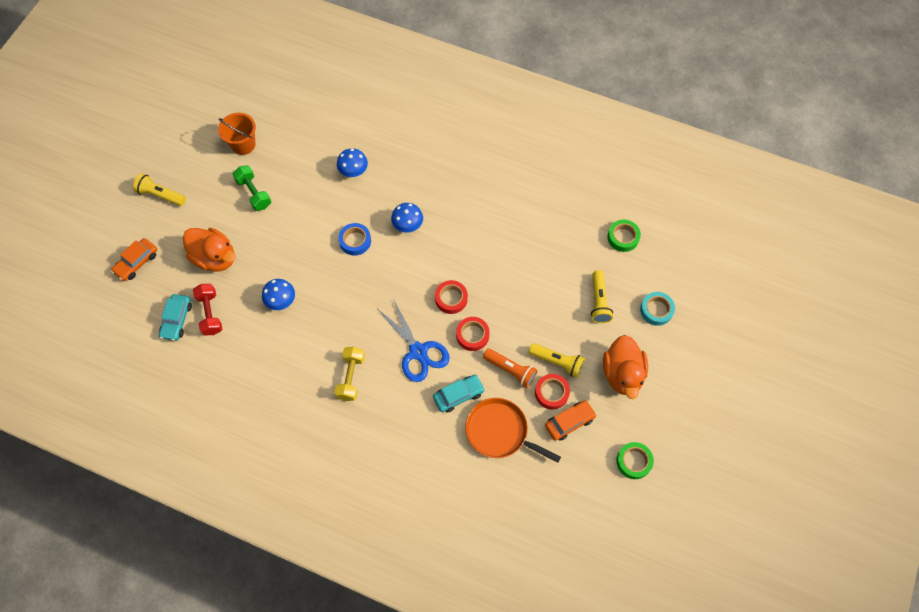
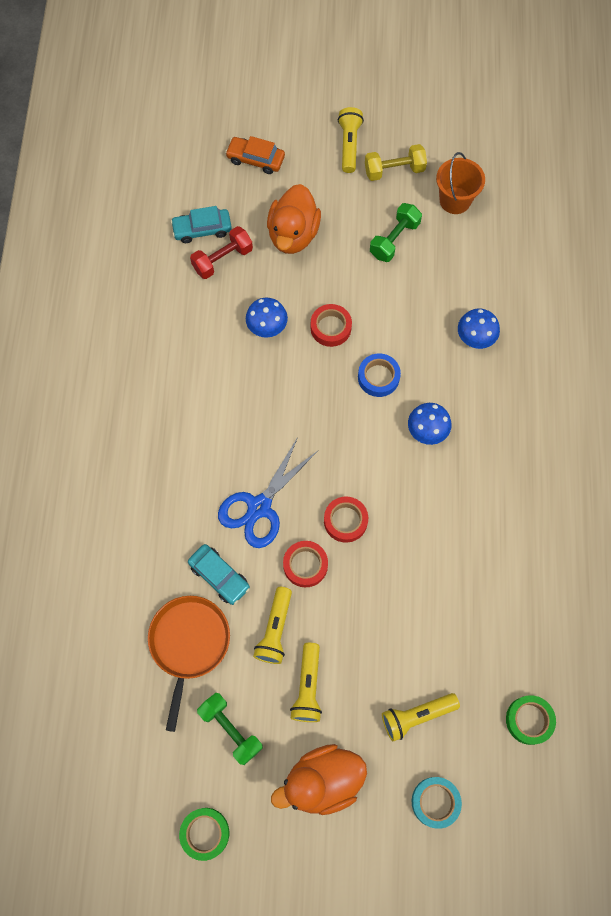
camera: 70 degrees right, 5 degrees up
(351, 377) = (199, 442): yellow dumbbell -> yellow dumbbell (394, 170)
(510, 370) = (275, 629): orange flashlight -> yellow flashlight
(551, 393) = (263, 693): red tape -> red tape (330, 328)
(569, 422) = (231, 729): orange car -> green dumbbell

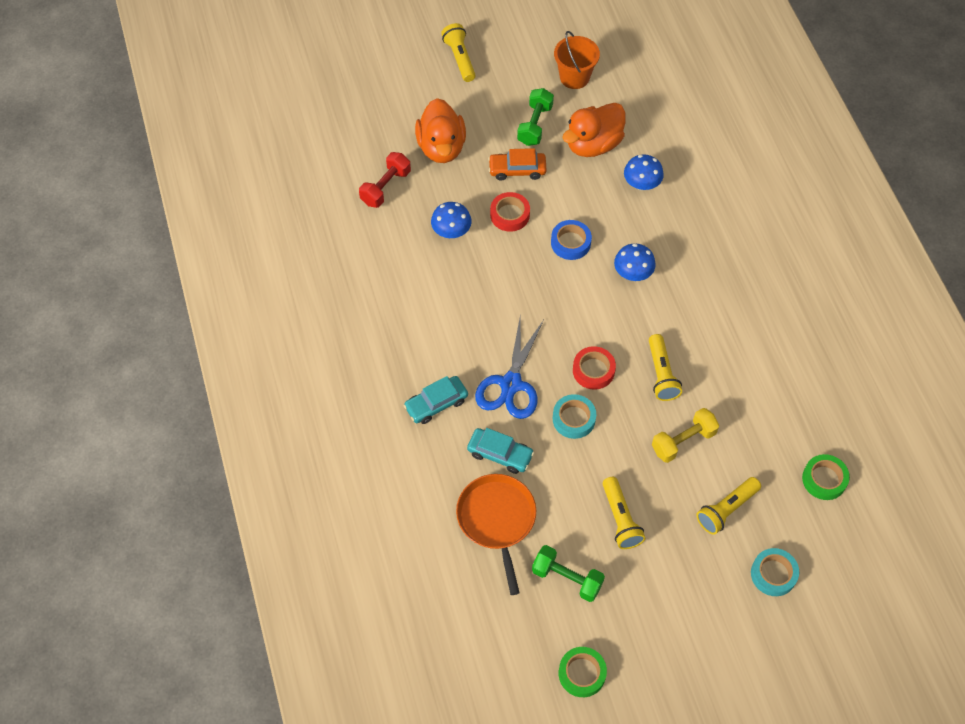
camera: 20 degrees left, 10 degrees down
(202, 229) = (355, 167): turquoise car -> turquoise car (436, 403)
(255, 159) = (379, 94): orange car -> orange car (517, 170)
(275, 629) = (570, 481): yellow flashlight -> yellow flashlight (661, 374)
(305, 565) = (573, 419): red tape -> turquoise tape
(322, 781) = (667, 592): orange duck -> orange duck (593, 144)
(394, 170) = (509, 68): yellow dumbbell -> yellow dumbbell (683, 441)

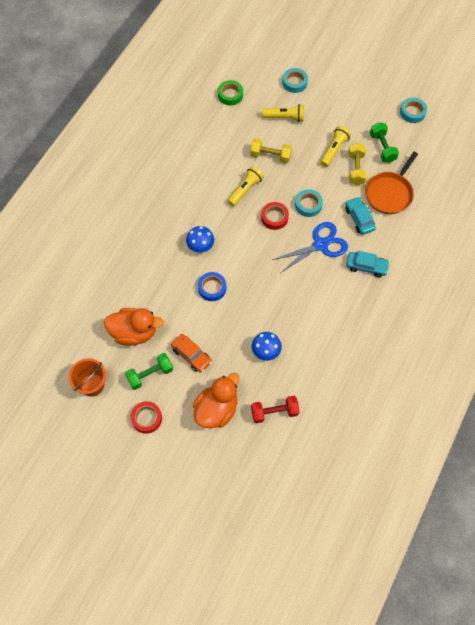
camera: 135 degrees left, 5 degrees up
(460, 58) = (139, 464): yellow flashlight -> none
(510, 215) = (225, 332): red tape -> red tape (146, 418)
(568, 517) = (356, 169): none -> yellow dumbbell
(582, 673) = (412, 112): green tape -> turquoise tape
(641, 184) = (138, 287): blue mushroom -> none

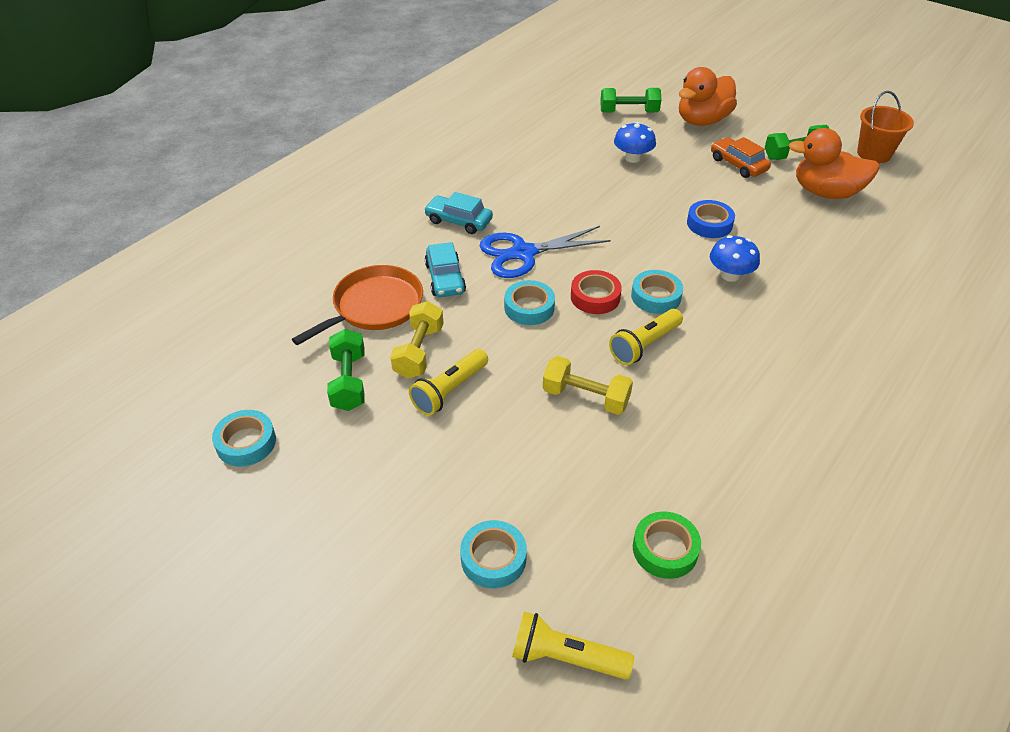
camera: 170 degrees left, 20 degrees down
(146, 418) = (792, 122): red tape -> none
(241, 223) = (656, 296): none -> turquoise tape
(274, 412) = (629, 112): red dumbbell -> green dumbbell
(285, 117) = (538, 473): yellow flashlight -> yellow flashlight (566, 657)

